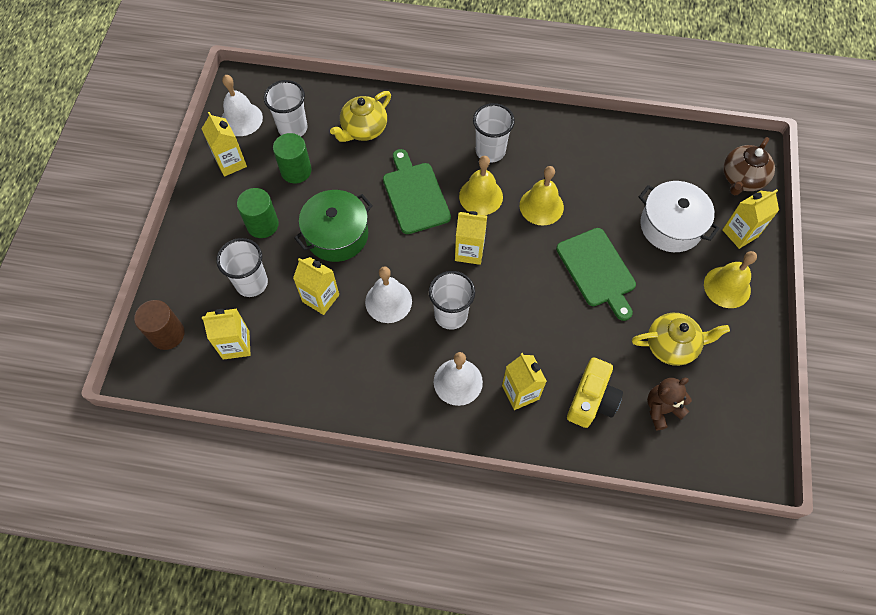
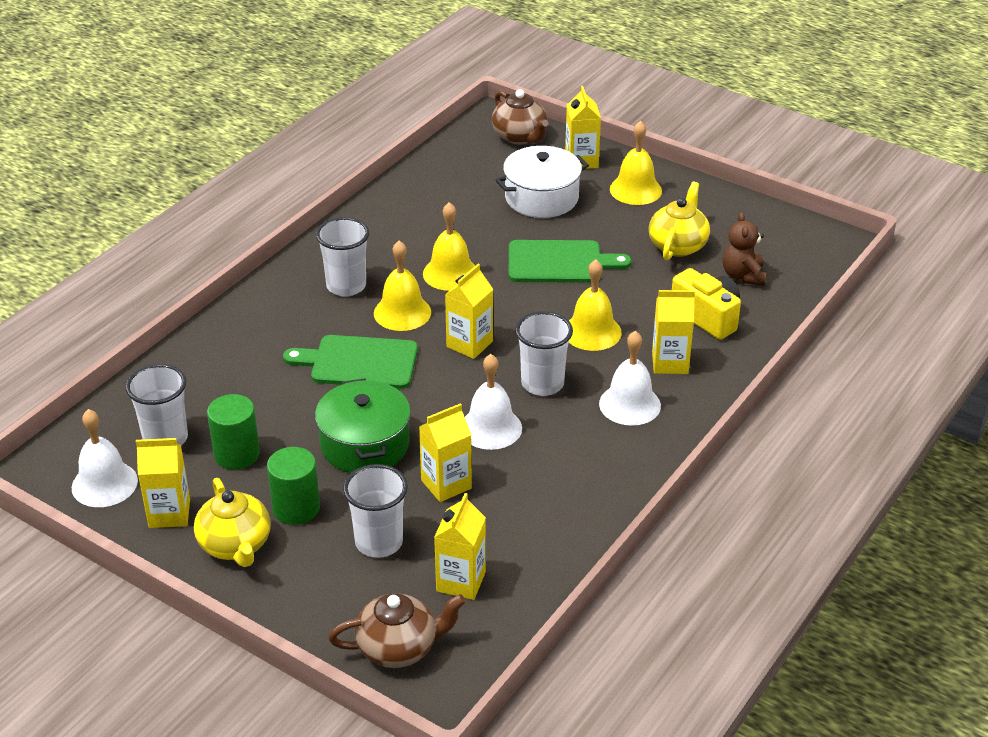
camera: 65 degrees left, 25 degrees down
(167, 334) = (399, 648): brown cylinder -> brown teapot
(363, 129) = (225, 376): yellow teapot -> yellow teapot (235, 545)
(527, 324) = (592, 332): none -> yellow bell

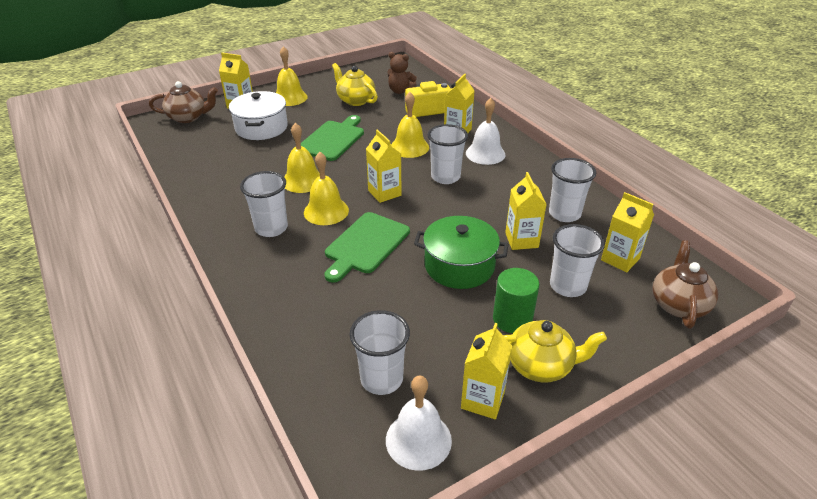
camera: 65 degrees left, 0 degrees up
(237, 454) = (429, 337): green cylinder -> none
(490, 428) = (475, 207): white bell -> none
(531, 512) = (564, 214): none -> white cup

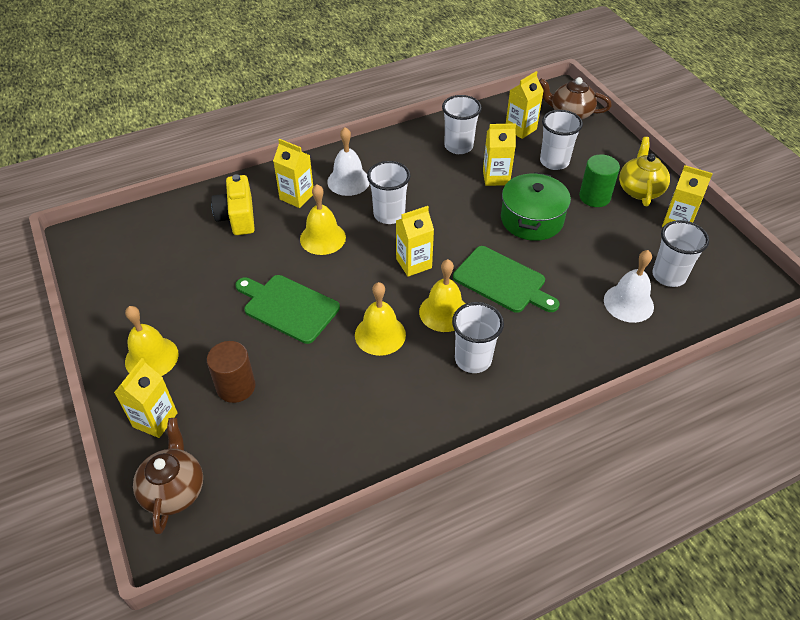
camera: 85 degrees left, 10 degrees up
(261, 127) = (236, 387): white pot -> brown cylinder
(355, 100) = (187, 283): yellow teapot -> none
(400, 91) = (176, 237): brown teddy bear -> none
(418, 440) = (719, 259): white bell -> white bell (628, 303)

